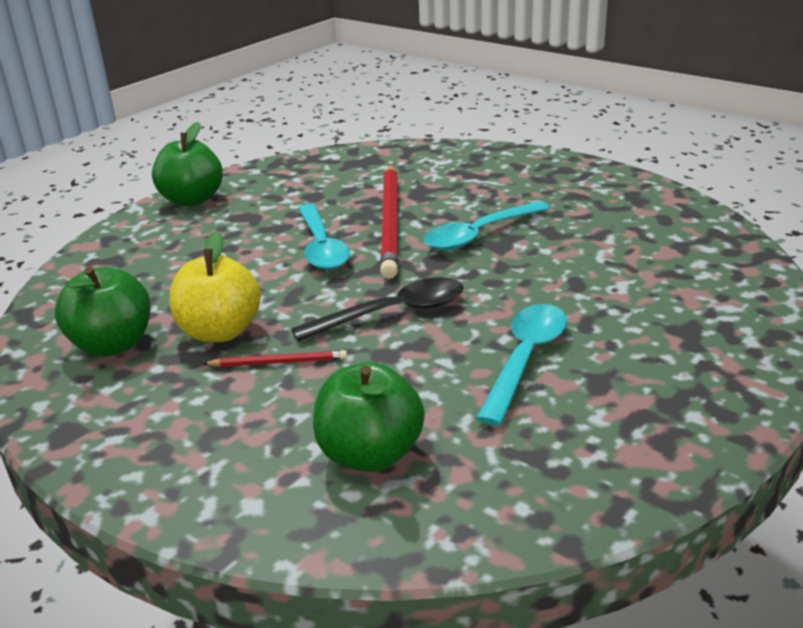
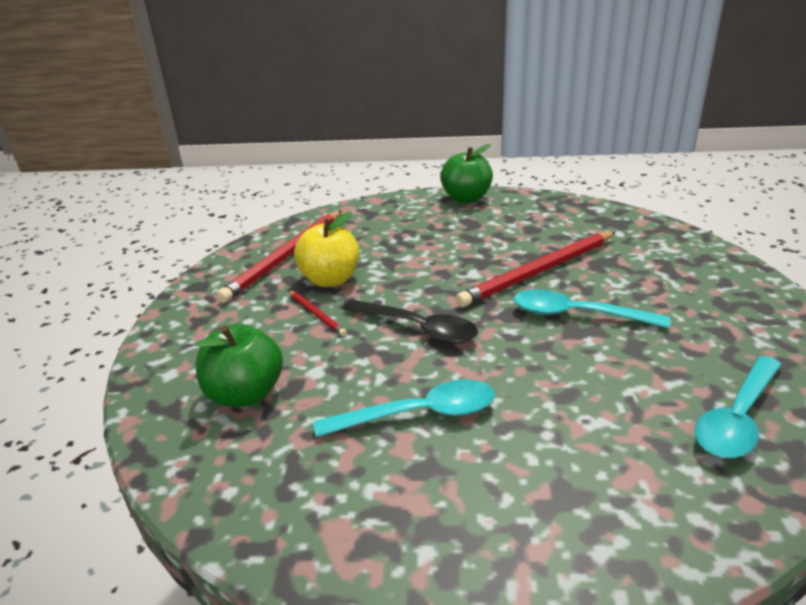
camera: 55 degrees right, 0 degrees up
(113, 345) = (286, 257): green apple -> red pencil
(321, 247) = (468, 264): turquoise spoon -> turquoise spoon (737, 418)

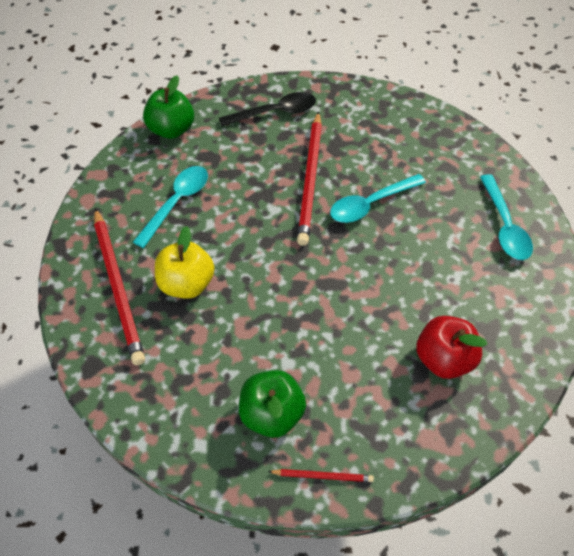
camera: 50 degrees left, 25 degrees up
(316, 314) = (223, 320): red pencil -> red pencil (323, 476)
(418, 328) = (300, 282): black spoon -> black spoon (275, 112)
(419, 414) = (379, 342): turquoise spoon -> turquoise spoon (177, 203)
(466, 478) = (443, 359): none -> red apple

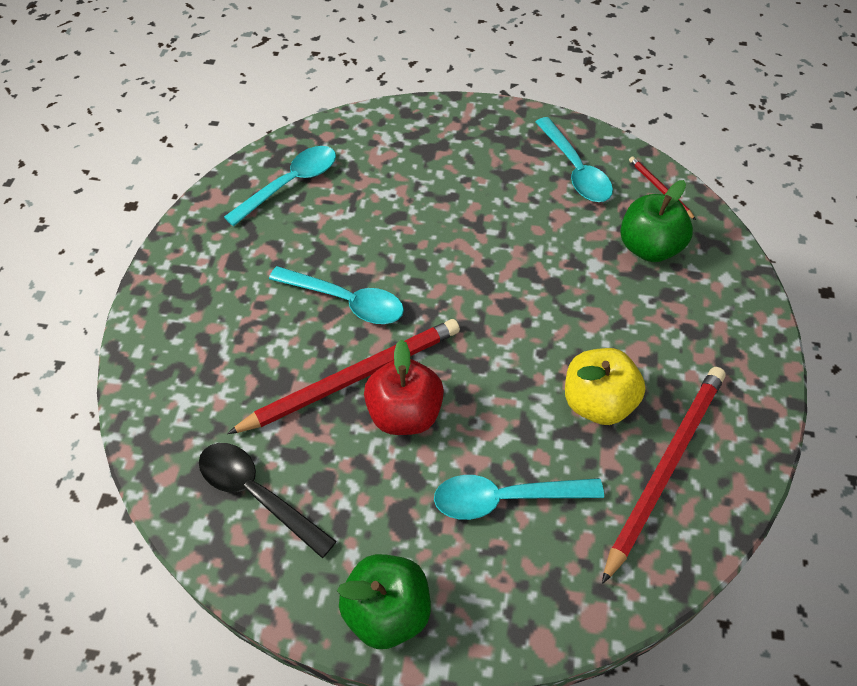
camera: 125 degrees left, 0 degrees up
(392, 424) = (575, 170): none -> turquoise spoon
(443, 359) = (484, 165): red apple -> red apple (405, 413)

